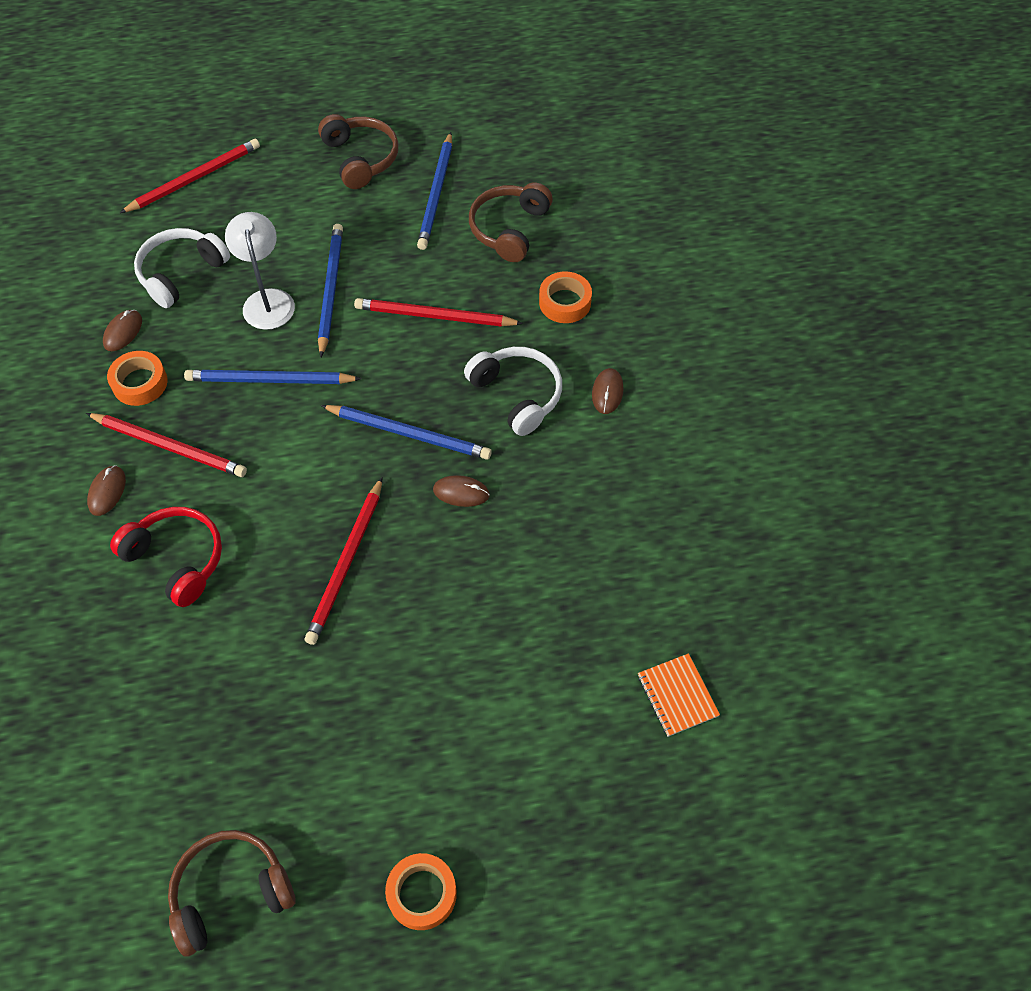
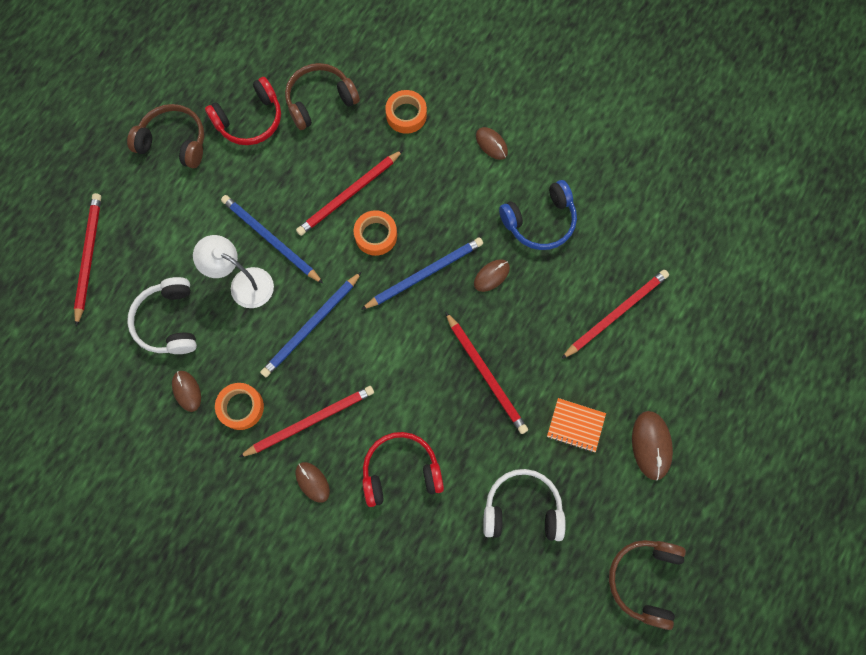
camera: 50 degrees left, 15 degrees up
(400, 787) = (651, 445): none -> brown mouse
(422, 893) = (719, 477): orange tape -> orange tape (376, 235)
(436, 194) = (250, 120): blue pencil -> red headphones
(509, 229) = (320, 101): brown headphones -> brown headphones turned 90 degrees clockwise
(517, 395) = (450, 193): white headphones -> white headphones (522, 508)
(526, 640) = (616, 313): none -> red pencil
(564, 494) = (540, 221): none -> blue headphones
(677, 696) = (709, 263): orange notebook -> orange notebook (575, 425)

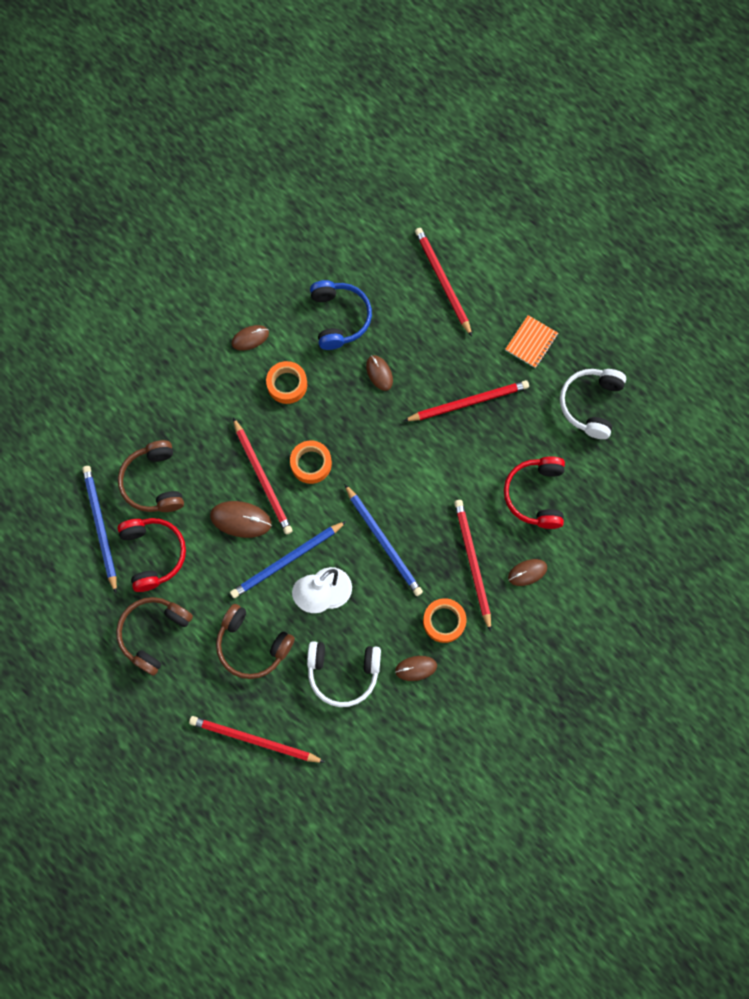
camera: 75 degrees left, 0 degrees up
(406, 115) = (195, 406): orange tape -> orange tape (287, 384)
(425, 274) = (361, 430): blue pencil -> blue pencil (100, 527)
(644, 579) = (668, 327): brown headphones -> brown headphones (252, 645)
(651, 445) = (562, 288): brown mouse -> brown mouse (241, 520)

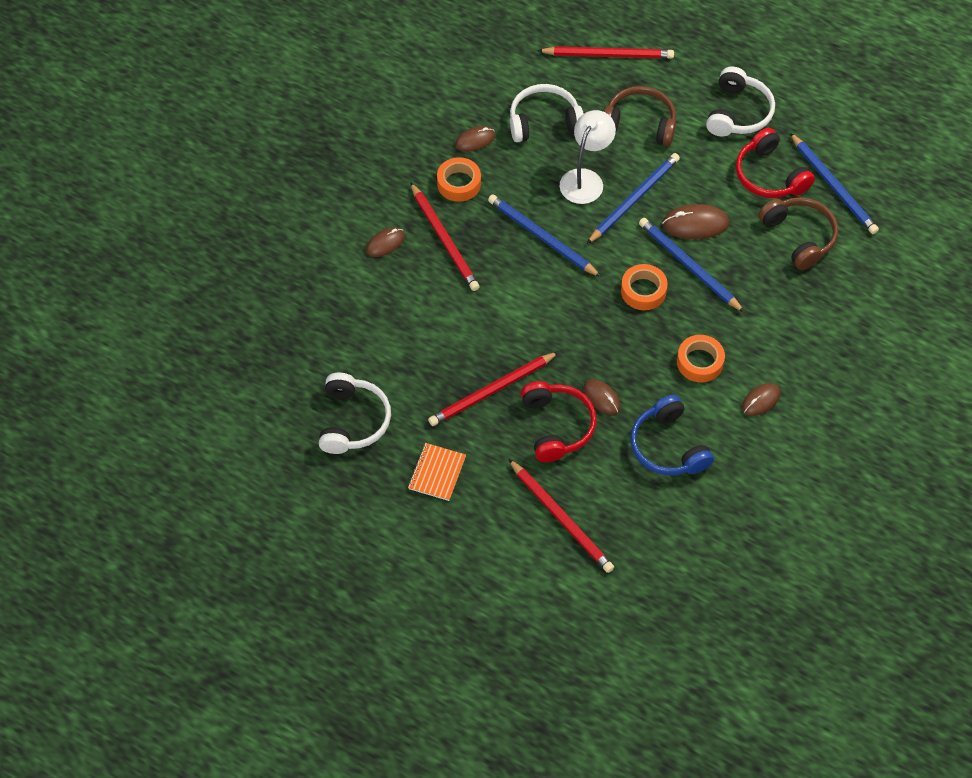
camera: 165 degrees right, 15 degrees down
(154, 633) = (738, 113): brown headphones -> white headphones
(262, 478) = (688, 266): red pencil -> blue pencil
(535, 495) = (393, 316): red headphones -> red headphones (557, 426)

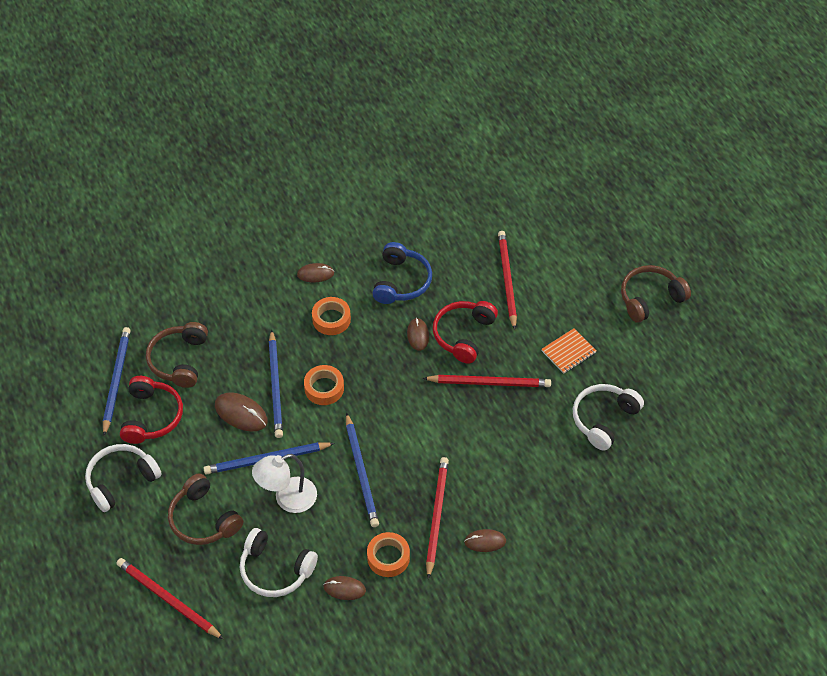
camera: 145 degrees left, 5 degrees down
(392, 592) = (650, 298): none -> brown headphones

